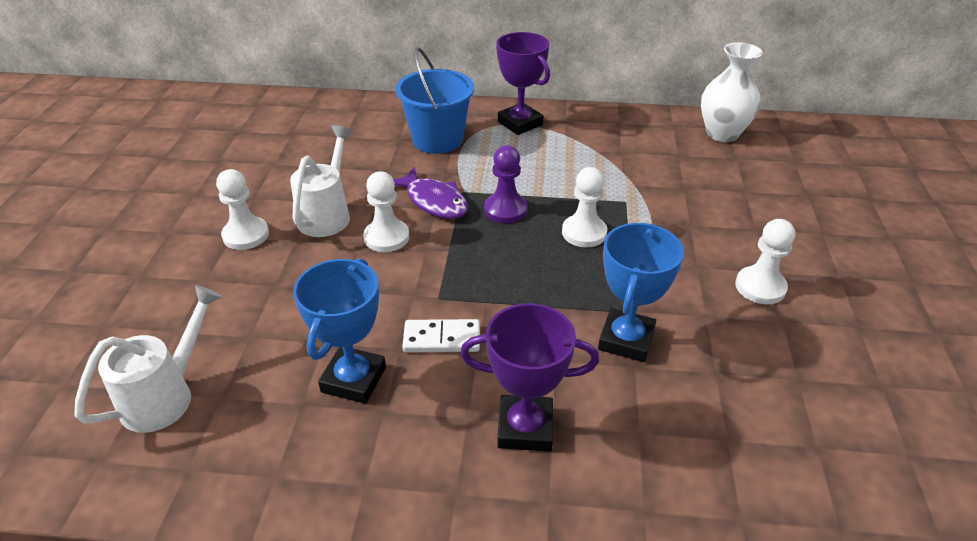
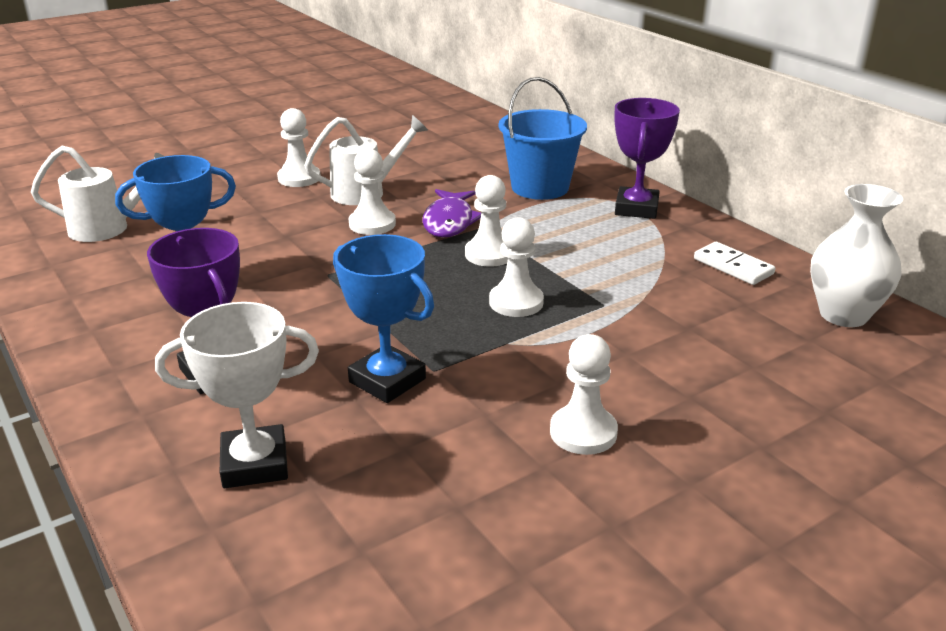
camera: 50 degrees right, 10 degrees down
(442, 338) = (279, 295): white domino -> white domino (733, 266)
(505, 210) = (489, 254): purple pawn -> white pawn
(626, 340) = (387, 380): blue trophy -> blue trophy turned 60 degrees clockwise
(676, 459) = (255, 464): none -> white trophy

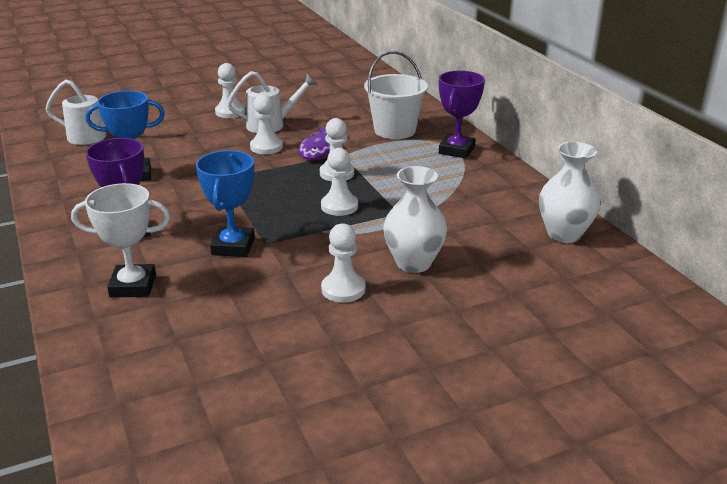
camera: 10 degrees right, 0 degrees up
(387, 380) = (233, 246): blue trophy -> blue trophy turned 45 degrees clockwise
(540, 187) = (395, 130): blue bucket -> white bucket
(664, 379) = (413, 263): none -> white vase
(733, 266) = (504, 195): white domino -> none

